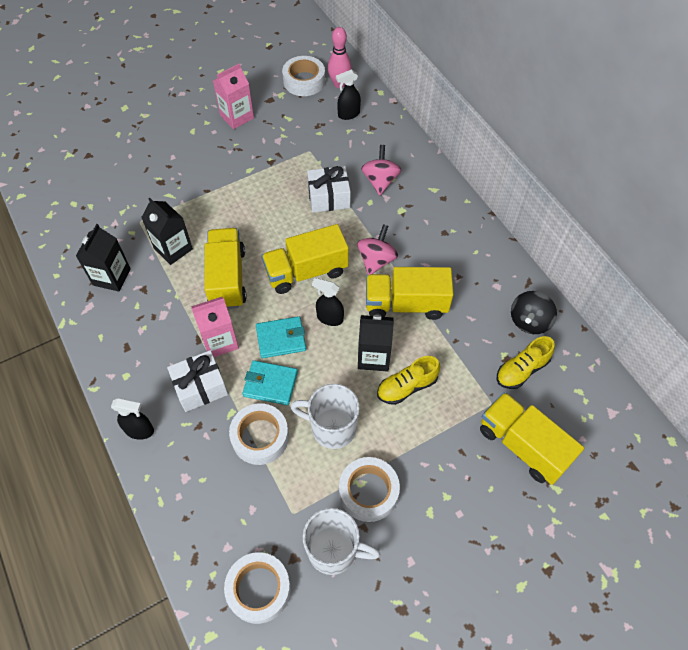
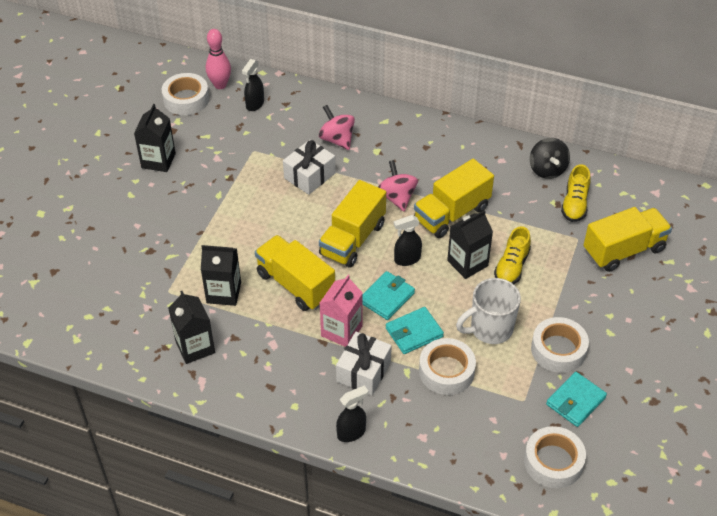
camera: 40 degrees left, 10 degrees down
(236, 117) = (158, 160): pink carton -> black carton
(334, 550) = (575, 401): white mug -> turquoise wallet
(522, 445) = (623, 250): yellow truck -> yellow truck turned 150 degrees clockwise

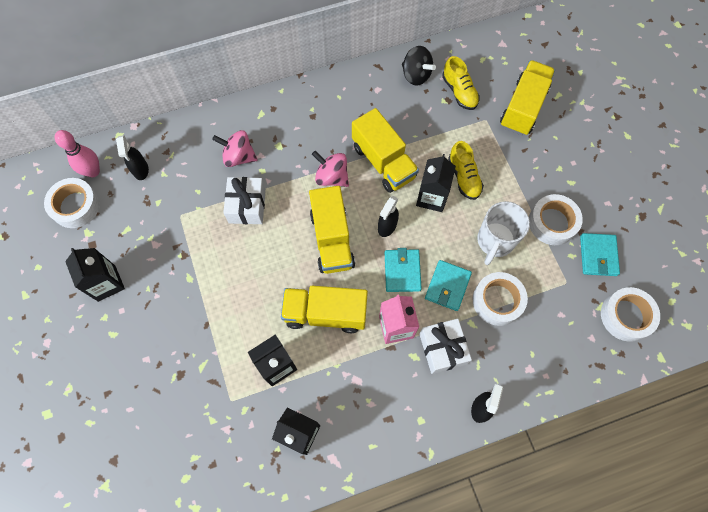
camera: 40 degrees left, 20 degrees up
(452, 213) = (383, 162): yellow truck -> yellow truck turned 45 degrees counterclockwise

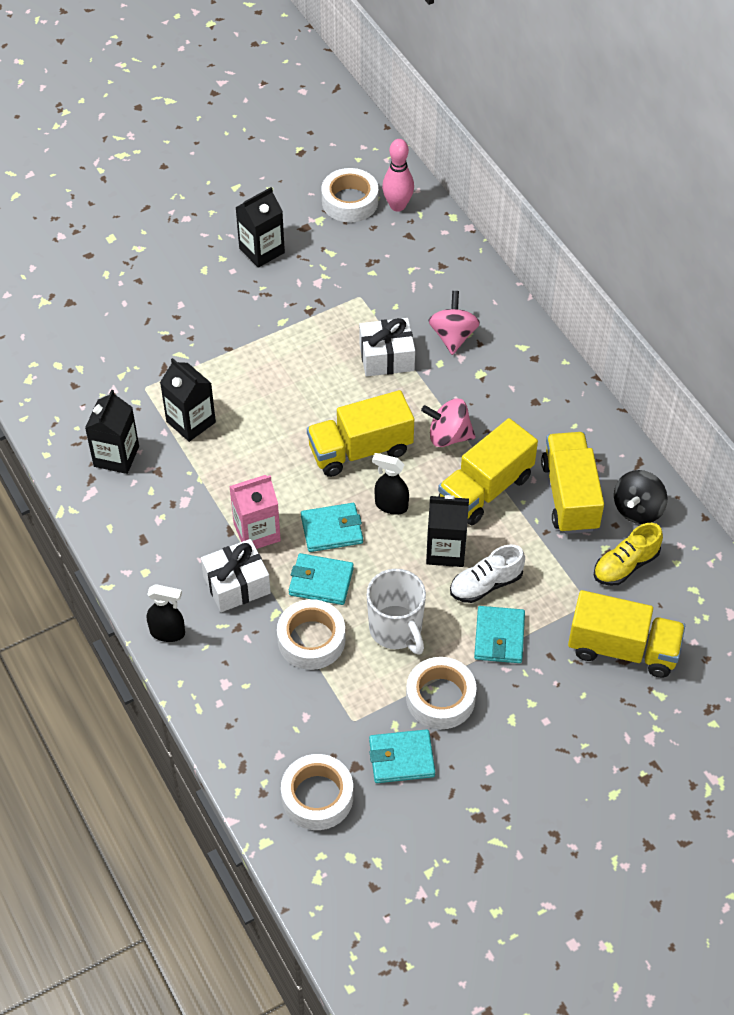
camera: 80 degrees right, 15 degrees down
(141, 170) = (410, 247): black spray bottle -> none
(325, 313) = (262, 458): yellow truck -> yellow truck (570, 496)
(331, 177) = (448, 436): pink spinning top -> pink spinning top turned 105 degrees counterclockwise
(464, 177) = (486, 584): yellow shoe -> white shoe
(495, 241) = (396, 630): white mug -> white mug turned 135 degrees counterclockwise
(507, 177) = (499, 637): none -> turquoise wallet

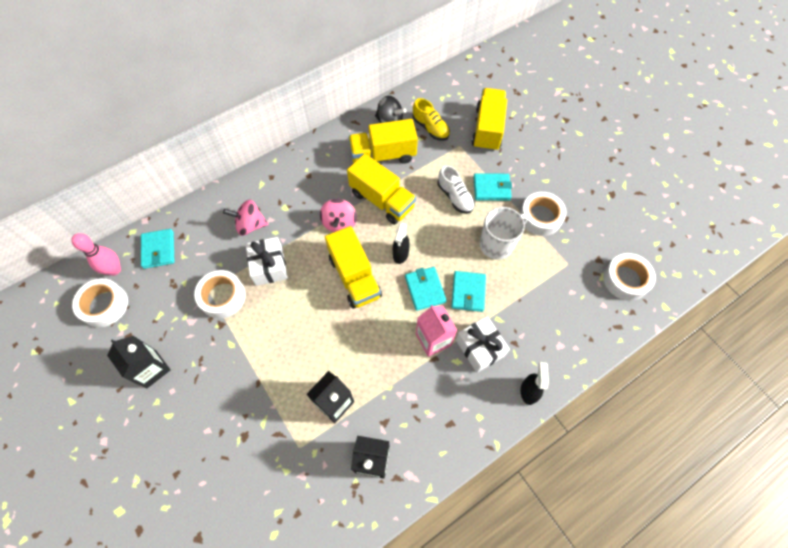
camera: 95 degrees left, 10 degrees up
(311, 640) = (515, 294): white tape -> white tape (222, 297)
(401, 758) = (586, 235): turquoise wallet -> turquoise wallet (159, 250)
(446, 550) = (432, 220): black carton -> none

